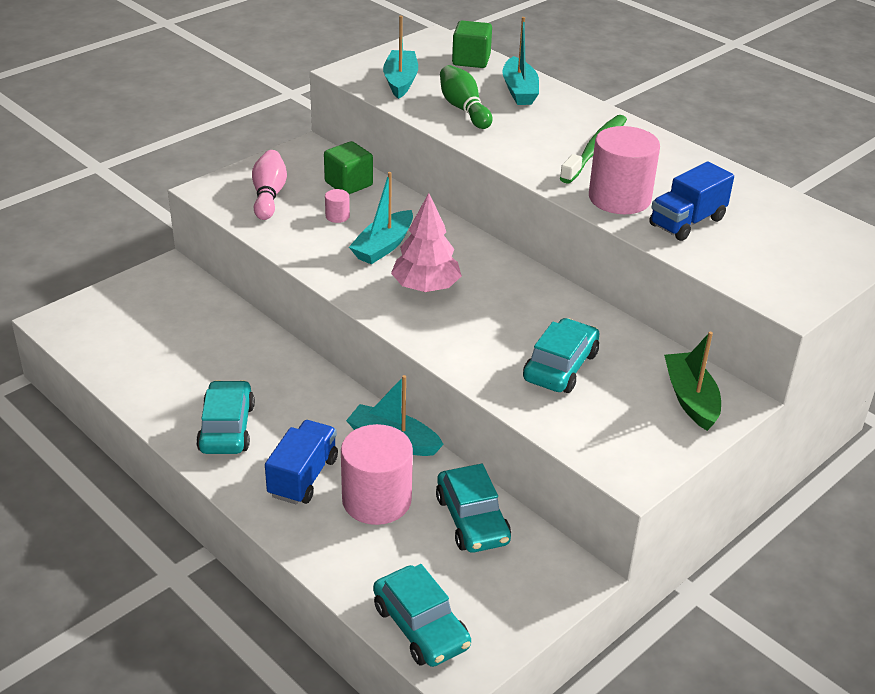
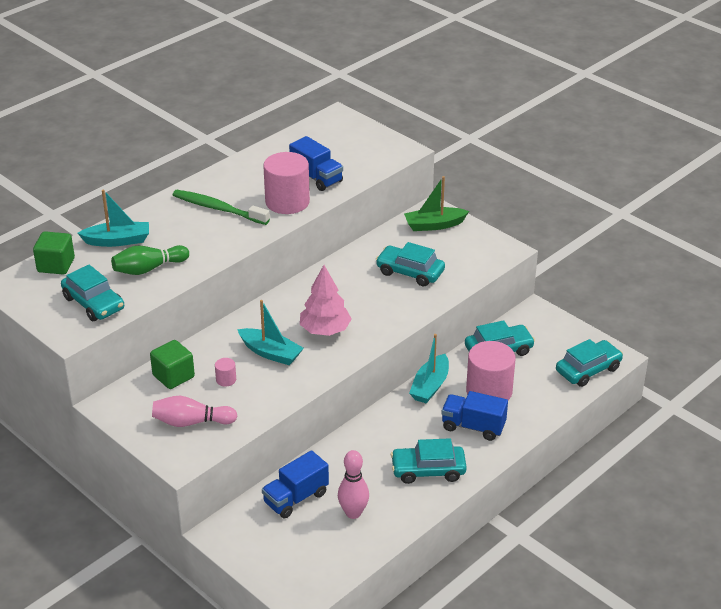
camera: 90 degrees left, 0 degrees up
(169, 362) = (353, 513): none -> pink bowling pin
(206, 321) = (296, 498): none -> blue truck
(400, 81) = (94, 303): turquoise boat -> turquoise car

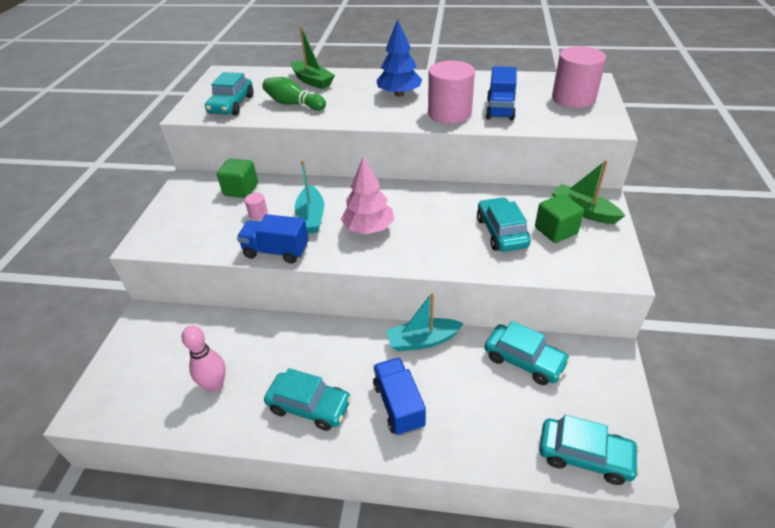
camera: 55 degrees right, 5 degrees up
(56, 265) = (260, 76): green cube -> green cube (556, 230)
(117, 241) = (312, 81): turquoise boat -> green boat
(191, 422) = (194, 224): pink bowling pin -> none
(218, 209) = (399, 94): green toothbrush -> blue tree
(296, 498) = (210, 337): blue truck -> blue truck (276, 251)
(428, 470) = (309, 406): turquoise car -> turquoise car turned 150 degrees clockwise
(489, 391) = (459, 388): pink cylinder -> pink cylinder (573, 98)

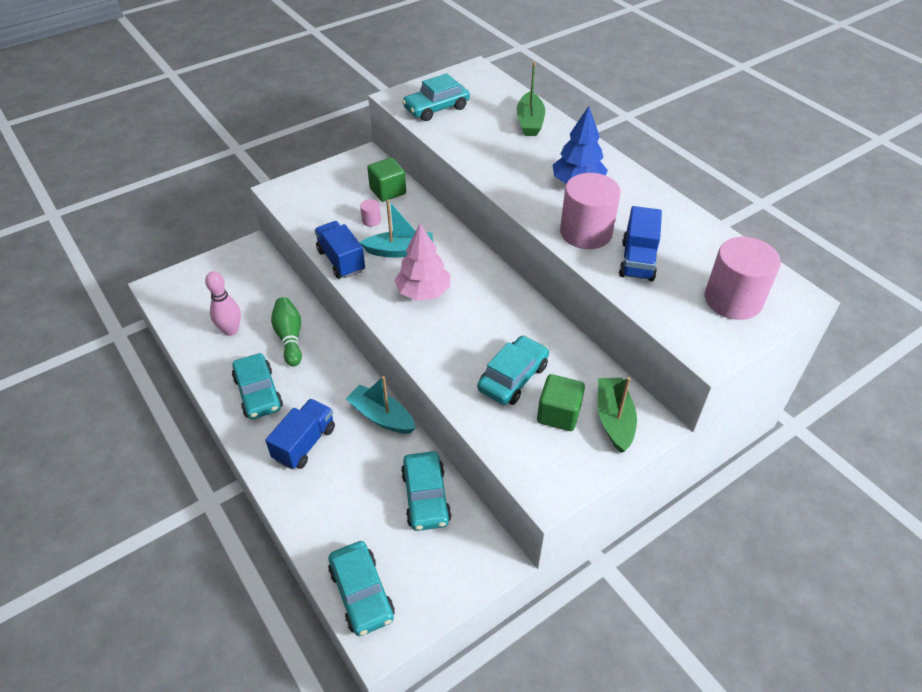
camera: 45 degrees right, 5 degrees up
(293, 104) = (480, 137): green bowling pin -> green bowling pin (290, 337)
(311, 217) = (400, 251): turquoise boat -> turquoise boat turned 135 degrees counterclockwise
(500, 109) = (637, 260): blue truck -> blue truck turned 45 degrees counterclockwise

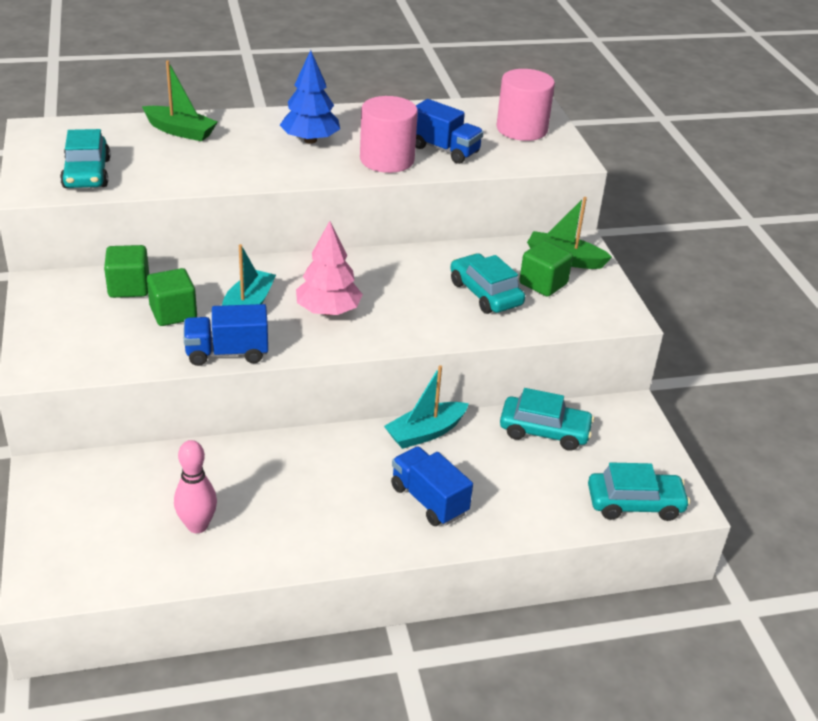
camera: 70 degrees left, 10 degrees down
(258, 393) = (327, 522): turquoise car -> none
(290, 337) = (252, 474): green bowling pin -> none
(371, 220) = (173, 313): pink cylinder -> green cube

